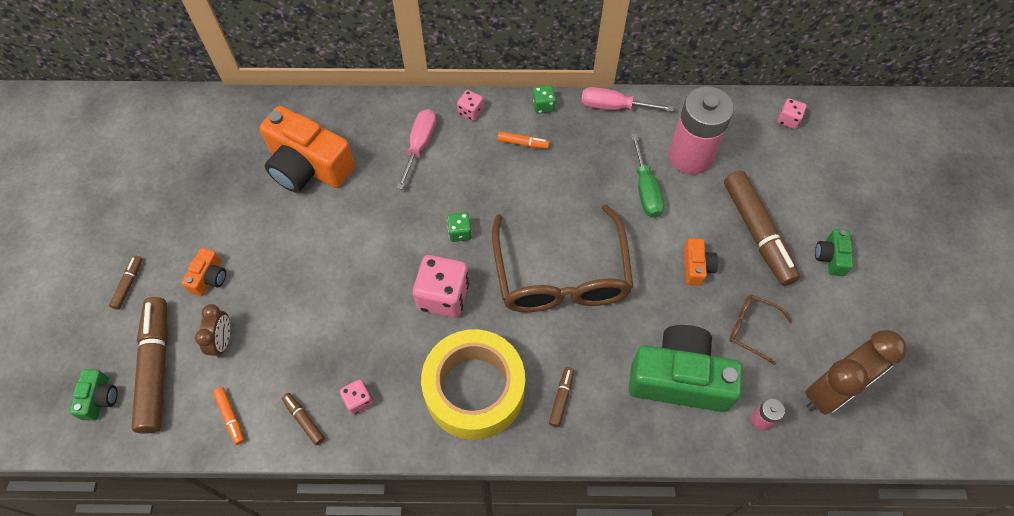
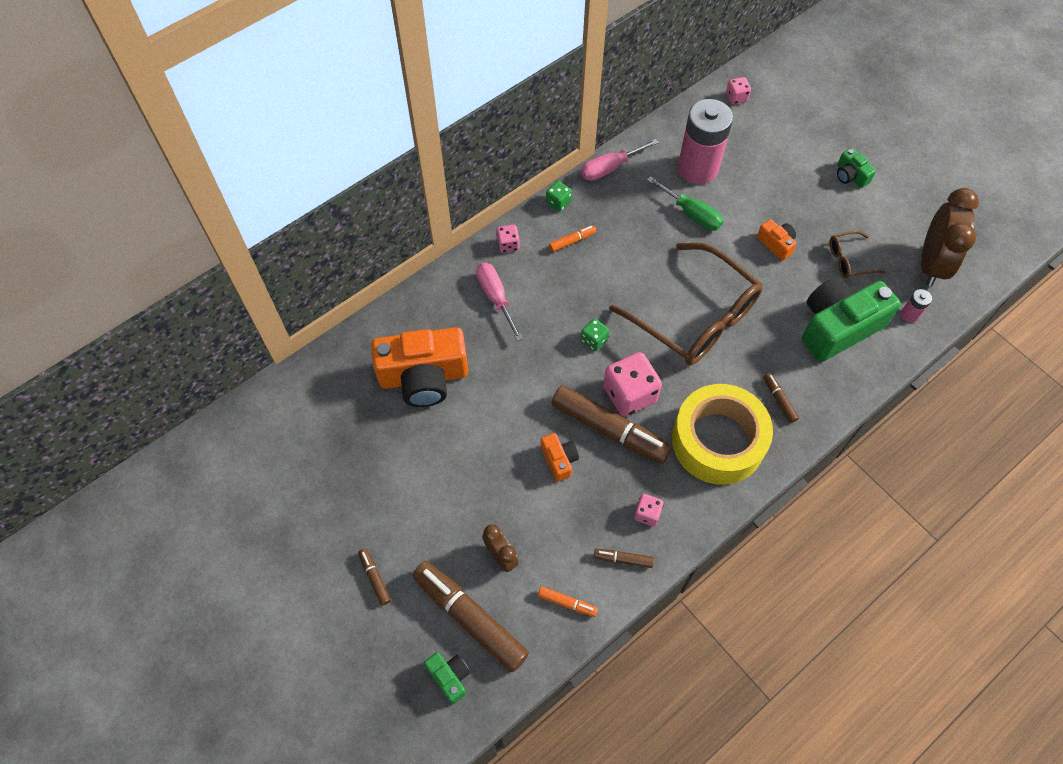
camera: 40 degrees left, 0 degrees up
(209, 278) = (437, 520): orange camera -> orange camera (559, 460)
(757, 233) = (791, 192): brown marker -> brown marker (609, 429)

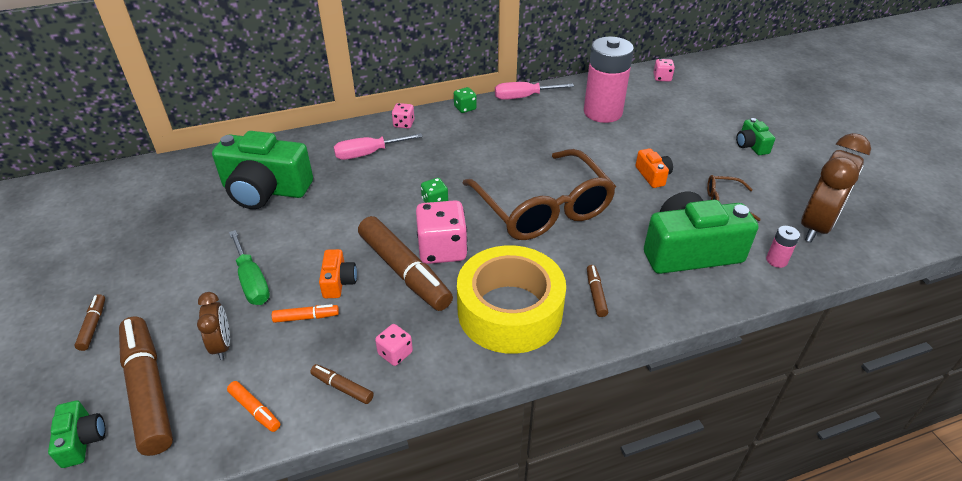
camera: 20 degrees right, 20 degrees down
(424, 377) = (265, 190): orange camera -> green camera
(496, 298) = (368, 154): pink screwdriver -> pink screwdriver turned 105 degrees counterclockwise
(572, 241) = (460, 133): orange marker -> orange marker (306, 317)
(691, 214) = (580, 139): green screwdriver -> green screwdriver (252, 281)

